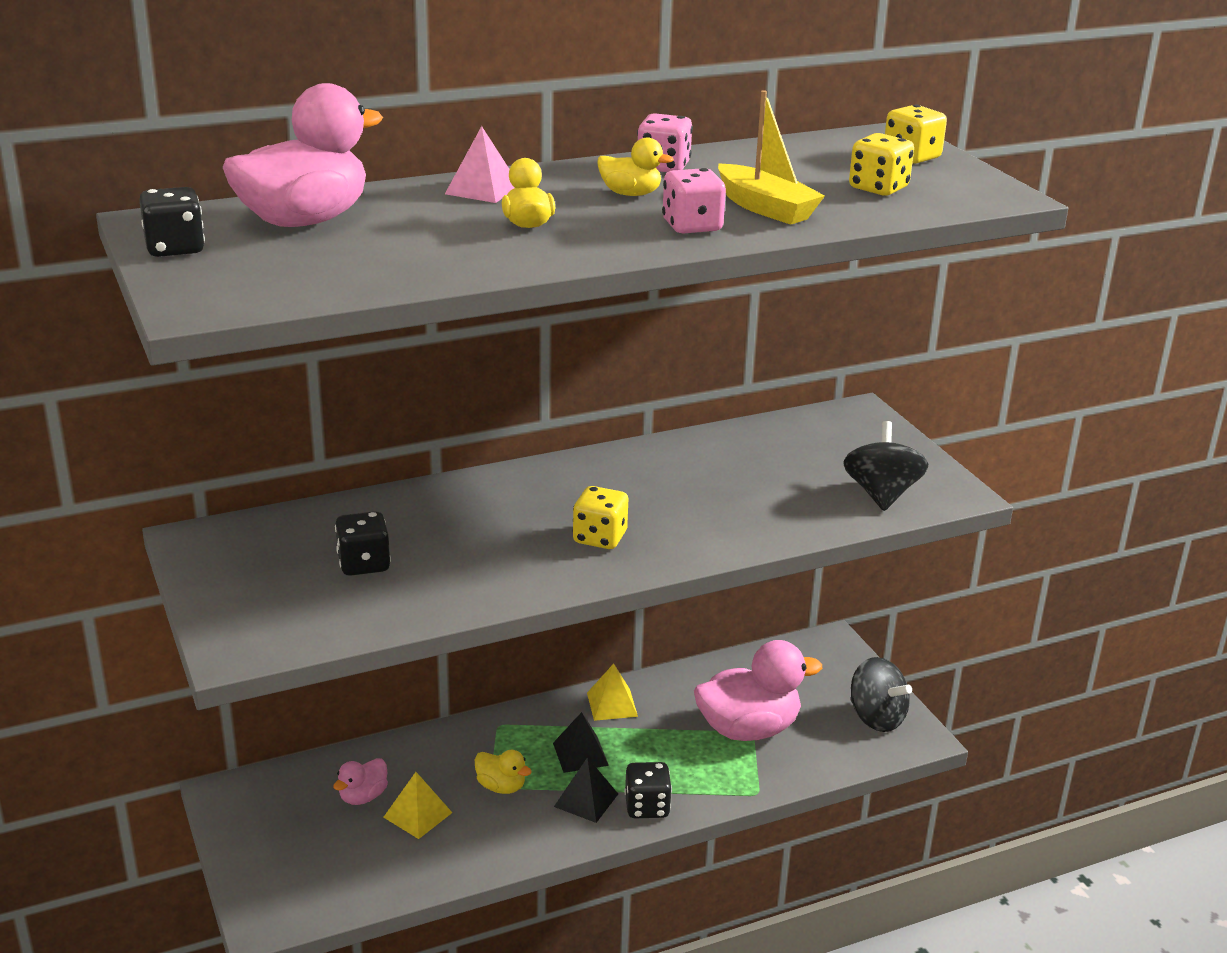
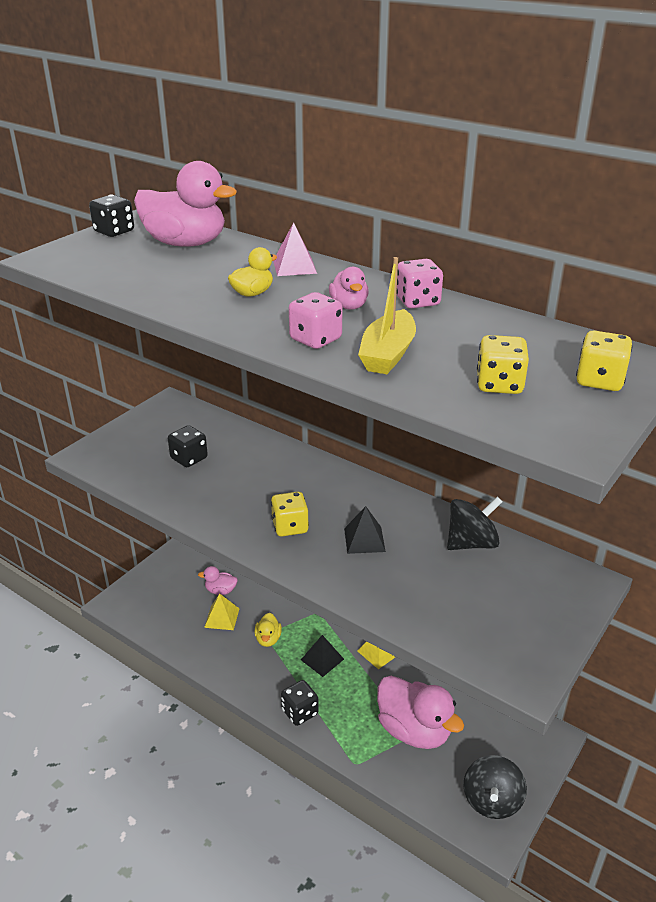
camera: 60 degrees right, 5 degrees up
(586, 800) = (284, 681): black pyramid -> black pyramid (364, 540)
(630, 194) = (349, 306): yellow duck -> pink duck
(881, 494) = (478, 636): black spinning top -> black spinning top (471, 543)

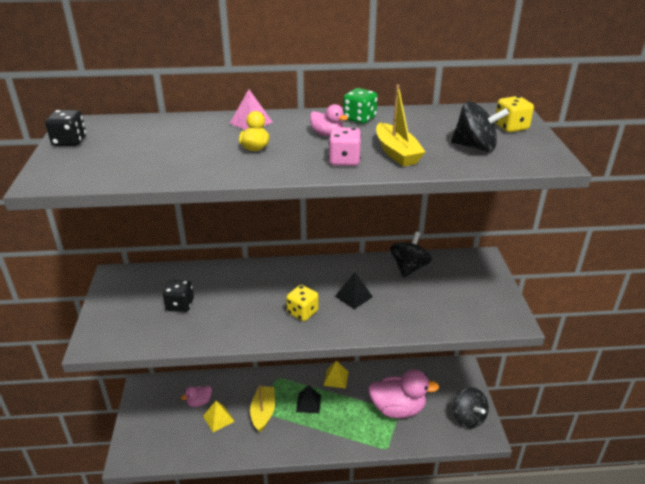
camera: 40 degrees left, 0 degrees up
(185, 243) = (145, 132): pink duck -> none
(268, 639) = (263, 412): yellow duck -> yellow boat
(300, 712) = (327, 442): black dice -> none
(417, 301) = (359, 118): pink dice -> green dice
(499, 385) = (475, 147): yellow dice -> black spinning top

